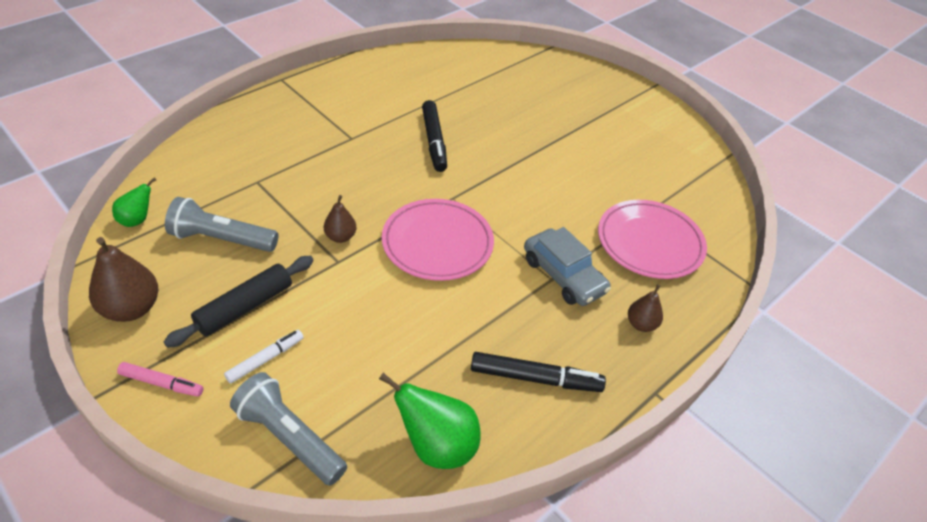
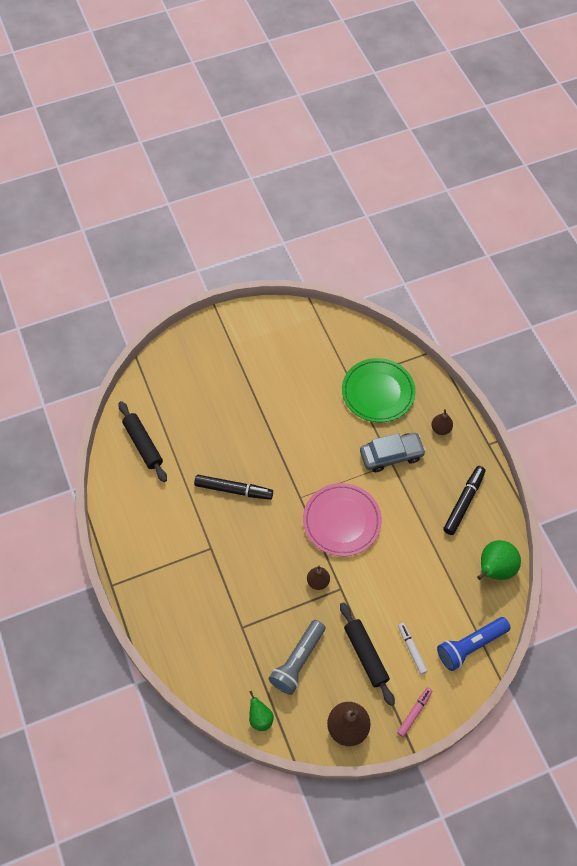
camera: 65 degrees left, 15 degrees up
(289, 438) = (470, 646): grey flashlight -> blue flashlight
(454, 69) = (143, 444): none -> black rolling pin
(649, 243) = (378, 392): pink plate -> green plate

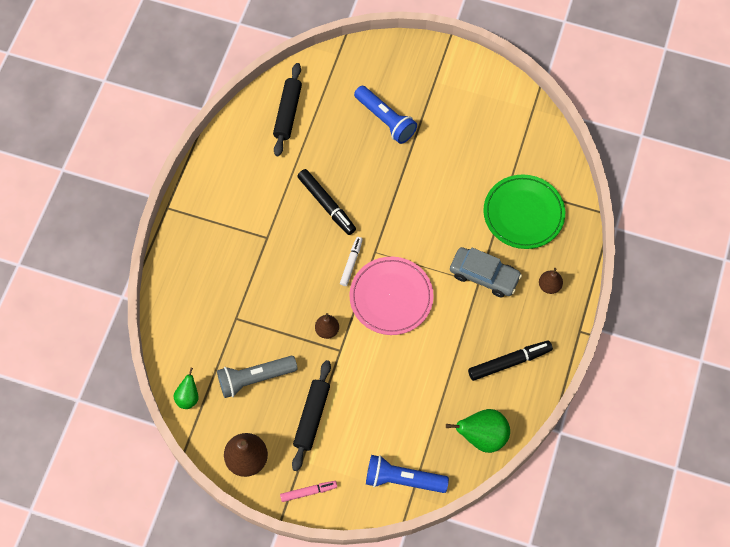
camera: 40 degrees right, 5 degrees up
(221, 397) = (385, 120): none -> blue flashlight
(411, 649) = (352, 443): white marker -> white marker (351, 263)

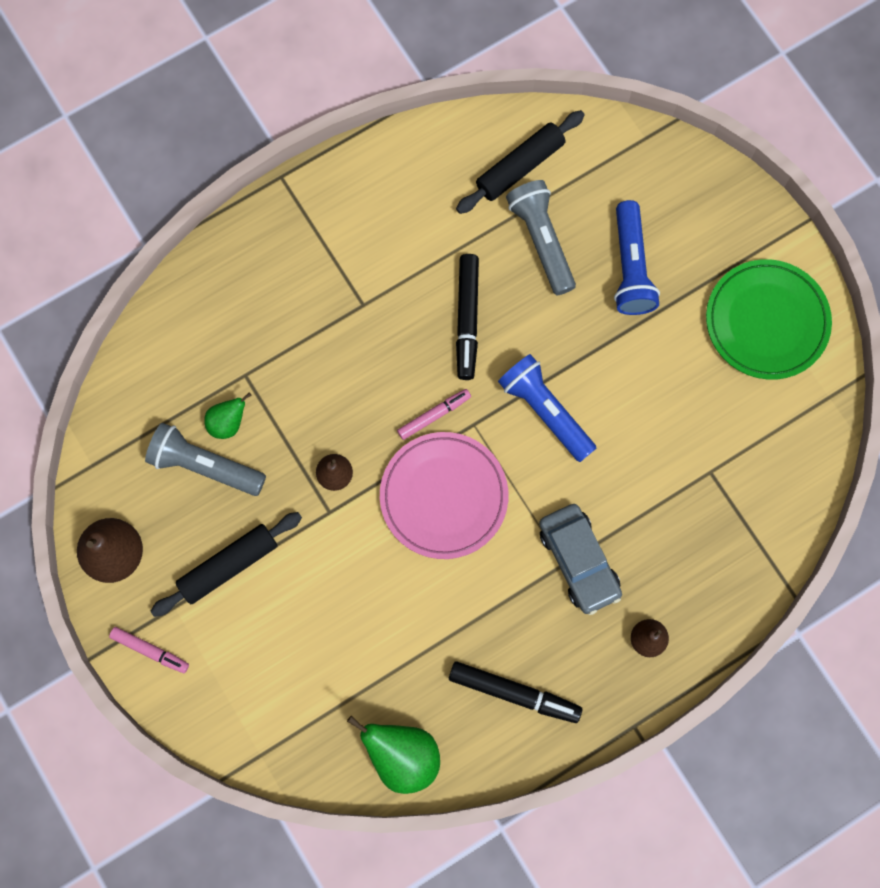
camera: 40 degrees right, 10 degrees up
(188, 397) = (113, 426): green pear -> green pear (228, 423)
(330, 140) = (541, 241): none -> grey flashlight
(351, 263) = (434, 415): white marker -> pink marker
(403, 479) = (267, 727): blue flashlight -> blue flashlight (545, 411)
(523, 214) = (696, 522): green plate -> green plate (766, 321)

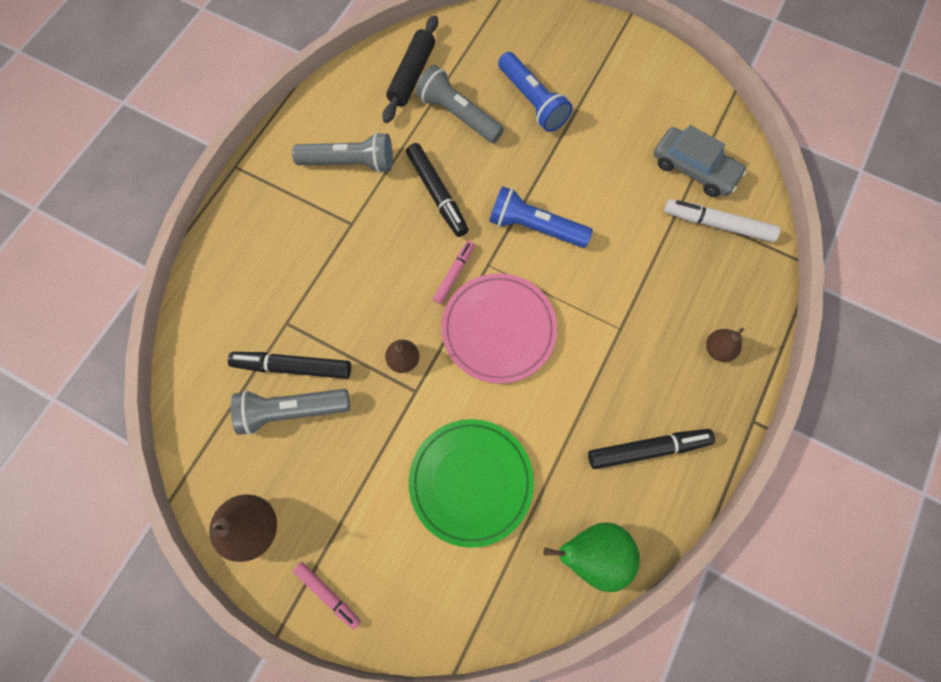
camera: 30 degrees left, 5 degrees down
(150, 650) = (328, 594): pink marker -> pink marker turned 45 degrees clockwise
(228, 423) = (292, 367): green pear -> black marker
(228, 565) = (356, 481): black rolling pin -> none
(398, 235) = (350, 163): none -> grey flashlight
(578, 561) = (629, 320): grey car -> grey car (694, 169)
(737, 513) = (717, 224): none -> white marker
(766, 321) = (648, 89): green plate -> green plate (471, 482)

